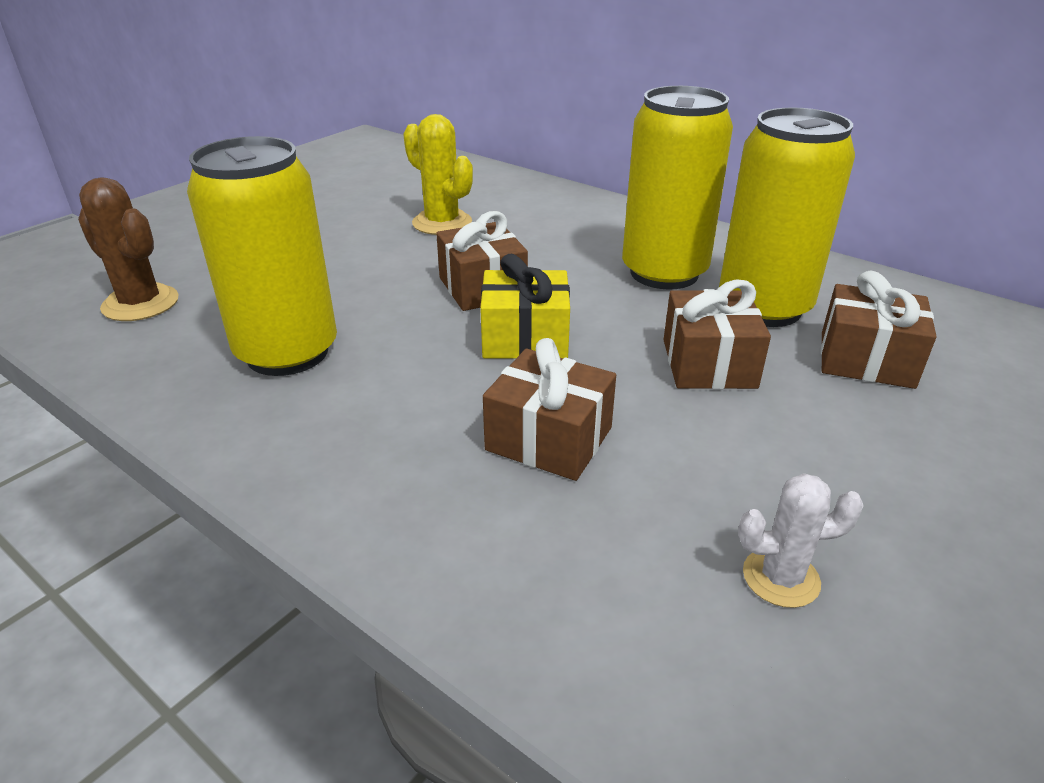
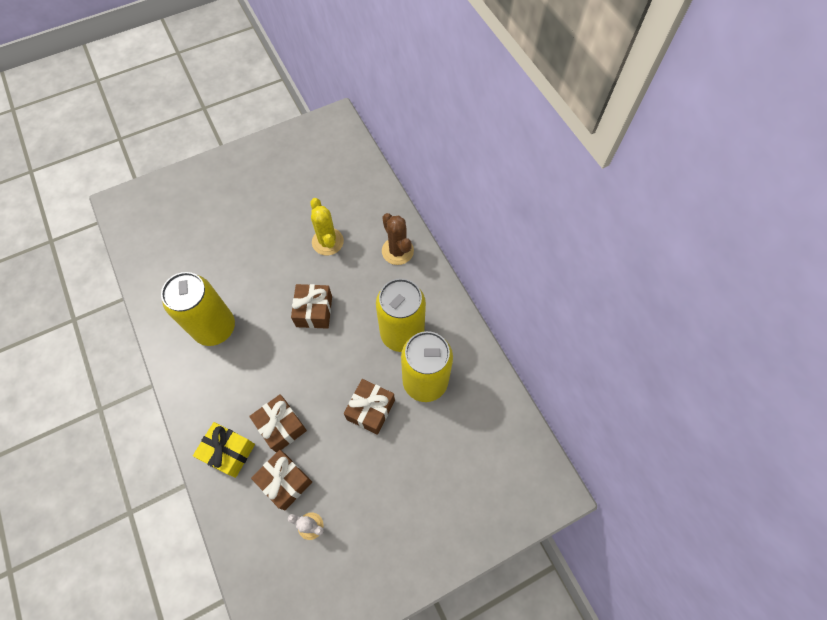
camera: 25 degrees right, 30 degrees up
(140, 303) = (173, 264): brown cactus -> brown cactus (397, 251)
(525, 338) = (309, 359): yellow gift -> yellow gift (229, 452)
(866, 360) = (437, 437): brown gift -> brown gift (285, 481)

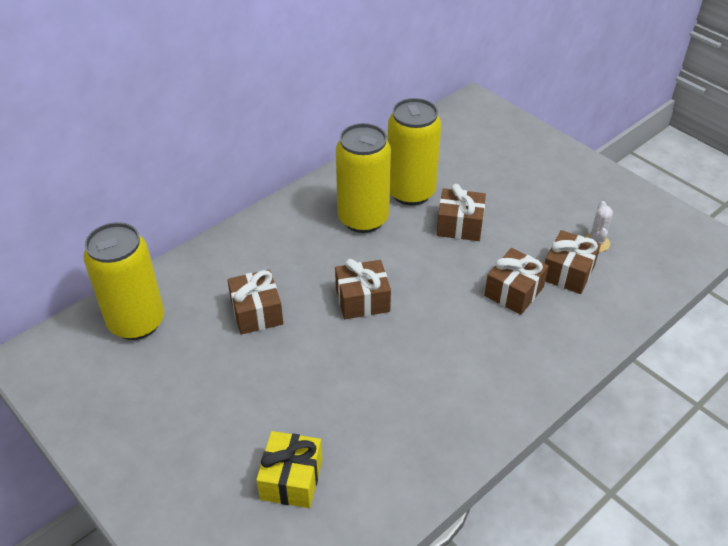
camera: 105 degrees left, 20 degrees down
(215, 328) = (423, 395): yellow can -> yellow can (136, 322)
(229, 452) = (566, 329): yellow gift -> yellow gift (291, 479)
(327, 242) = (257, 312): yellow cactus -> brown gift
(397, 251) = (254, 243): brown cactus -> none

